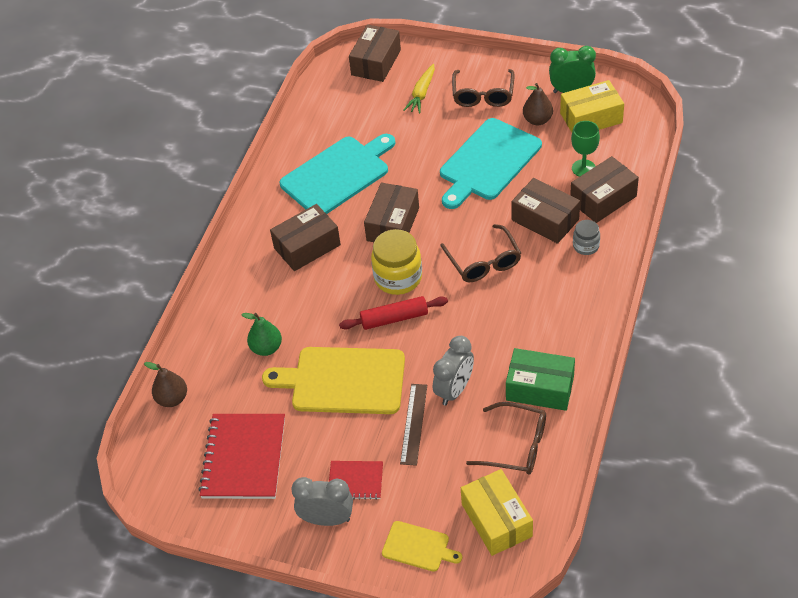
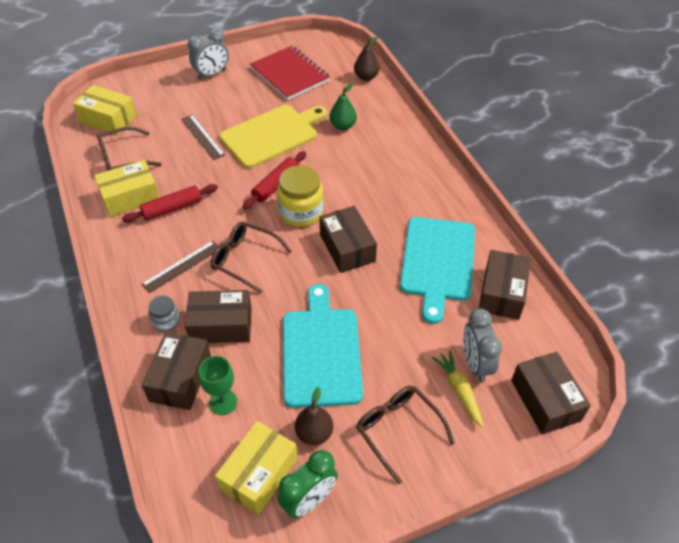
camera: 135 degrees right, 0 degrees up
(307, 246) = (393, 196): brown box -> brown box (502, 293)
(355, 481) = (212, 96): red notebook -> none
(418, 547) = (146, 88): yellow cutting board -> none
(454, 390) = (191, 166): grey clock -> grey clock (476, 364)
(508, 350) = (172, 208): none -> red rolling pin
(540, 388) = (130, 197): green box -> yellow box
(541, 286) = (181, 266): none -> brown ruler

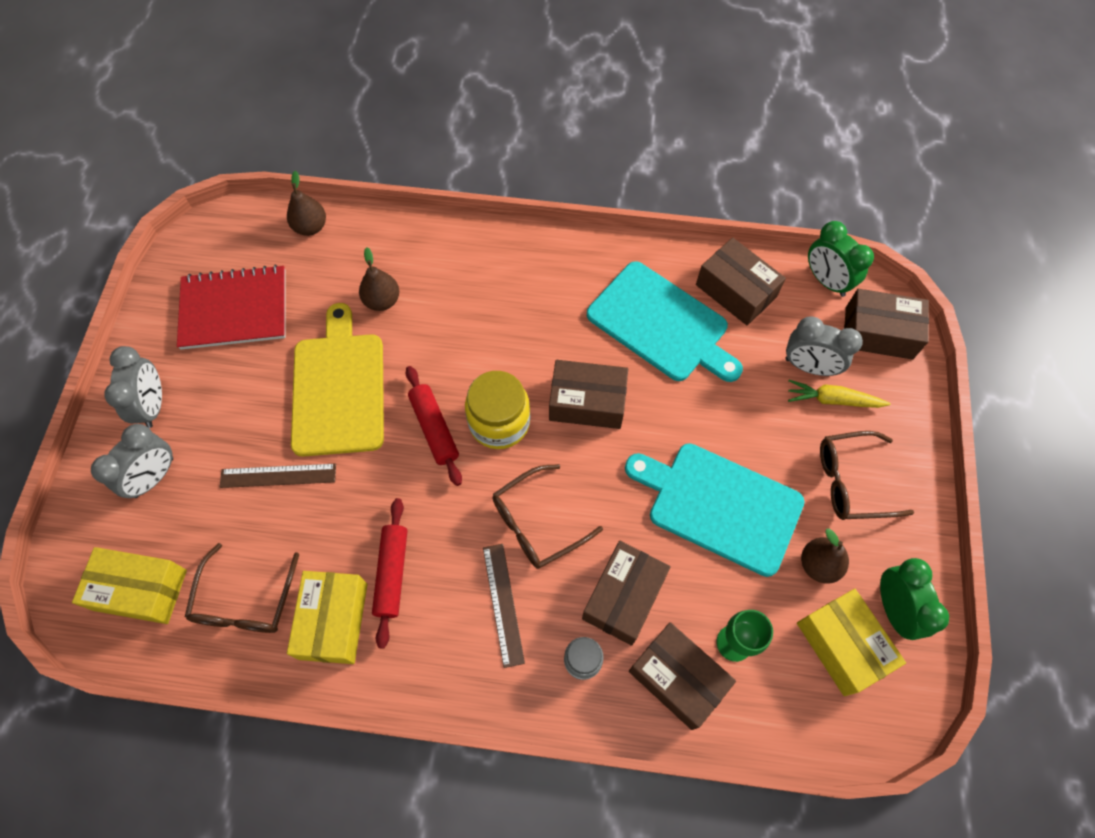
camera: 60 degrees left, 15 degrees up
(108, 119) = (140, 590): yellow box -> yellow box turned 45 degrees clockwise
(172, 94) = (154, 477): none -> grey clock
(343, 126) = (382, 301): green pear -> brown pear
(561, 346) = (826, 281): none -> green clock

